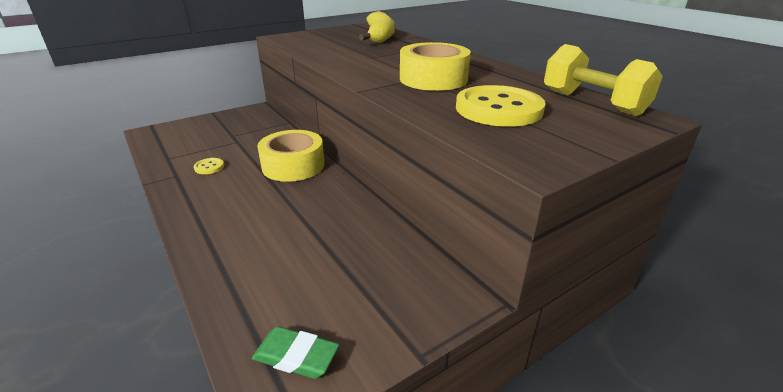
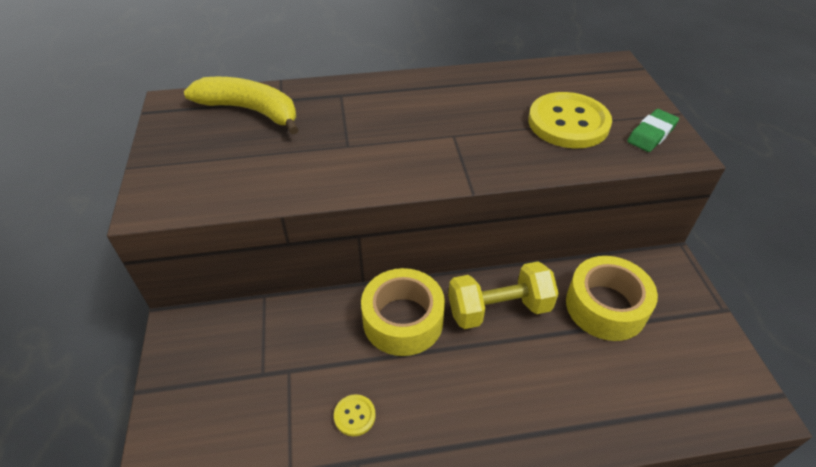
camera: 65 degrees left, 15 degrees up
(296, 356) = (716, 385): green eraser -> green eraser (651, 134)
(433, 79) = (465, 129): yellow tape -> yellow tape (605, 306)
(592, 103) = (575, 72): yellow dumbbell -> yellow dumbbell (499, 309)

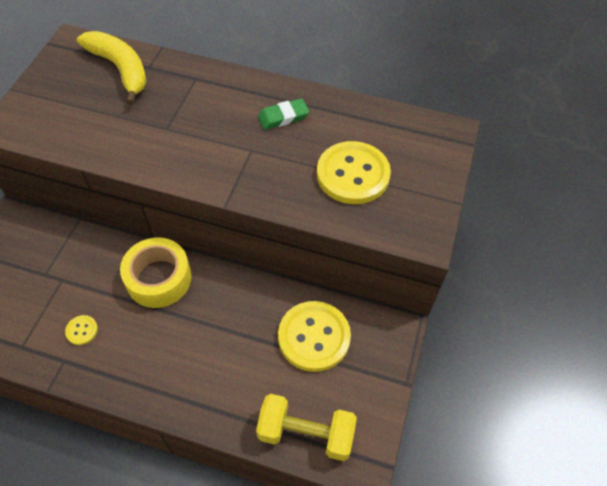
camera: 25 degrees right, 10 degrees up
(499, 309) = (232, 302): yellow dumbbell -> yellow dumbbell (306, 433)
(605, 306) = (314, 337): yellow tape -> yellow button
(651, 134) = (413, 213): green eraser -> green eraser (283, 117)

